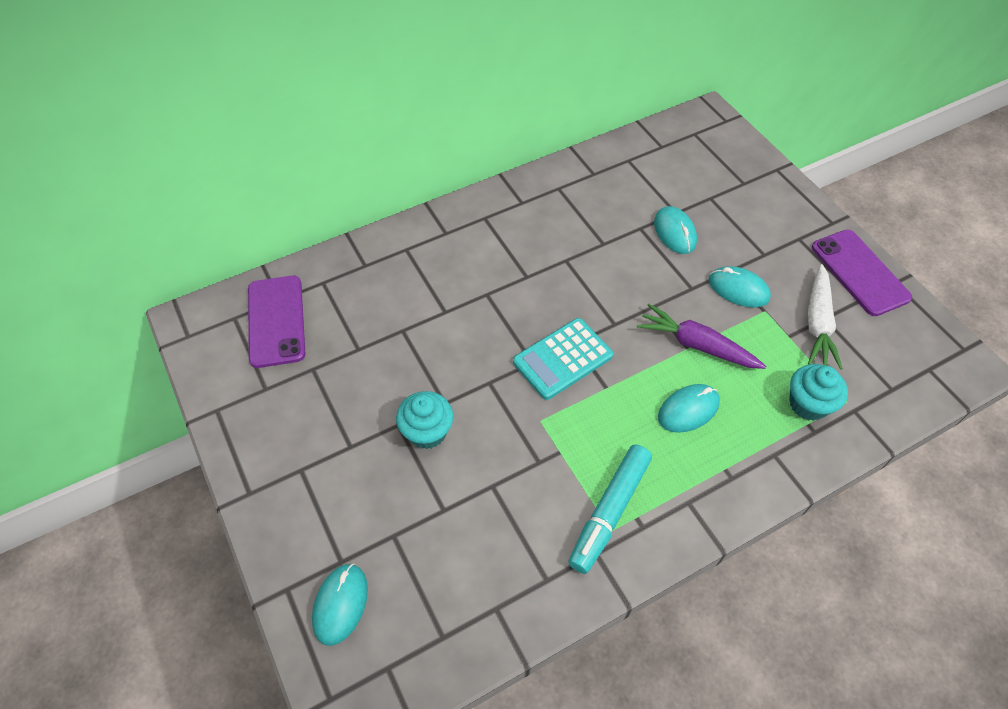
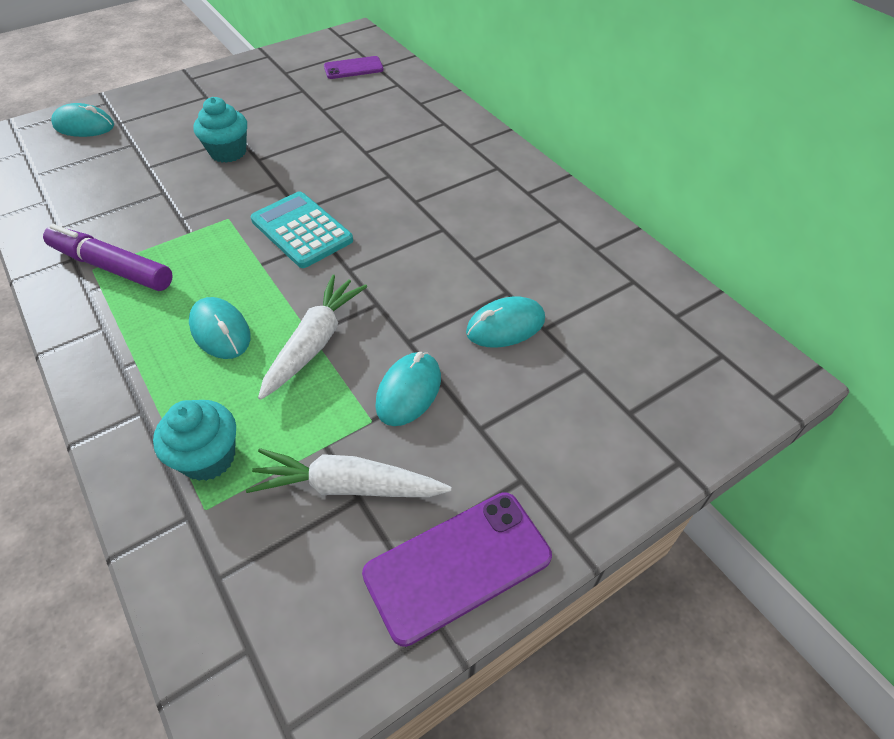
camera: 85 degrees right, 5 degrees down
(276, 321) = (353, 68): purple phone -> purple phone, size x0.62
(609, 512) = (112, 267): turquoise marker -> purple marker
(697, 345) = (314, 343): purple carrot -> white carrot

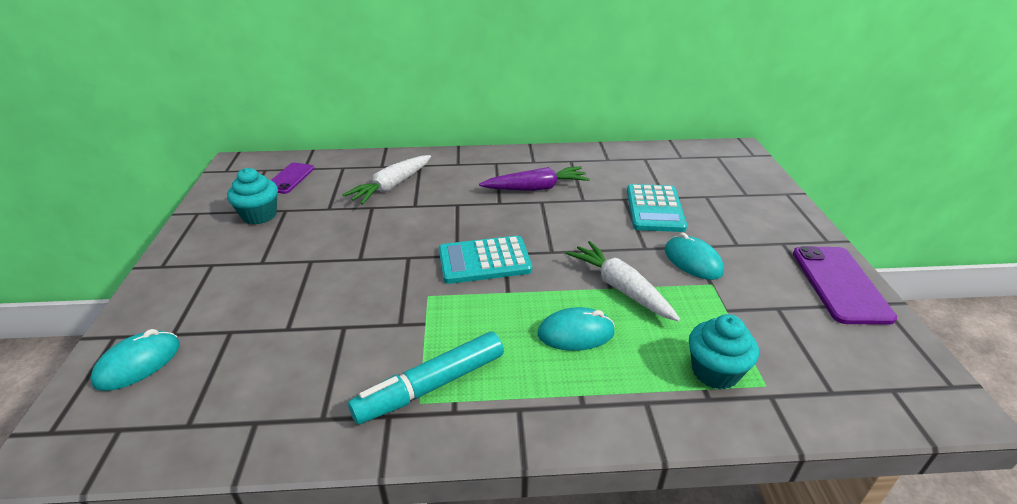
camera: 60 degrees left, 15 degrees down
(112, 267) = (431, 386): purple marker -> turquoise marker
(228, 152) = (327, 272): turquoise cupcake -> turquoise cupcake (259, 215)
(348, 486) = (766, 309): white carrot -> white carrot (392, 186)
(468, 215) = (536, 188): none -> purple carrot
(505, 326) = (655, 209): turquoise mouse -> turquoise calculator

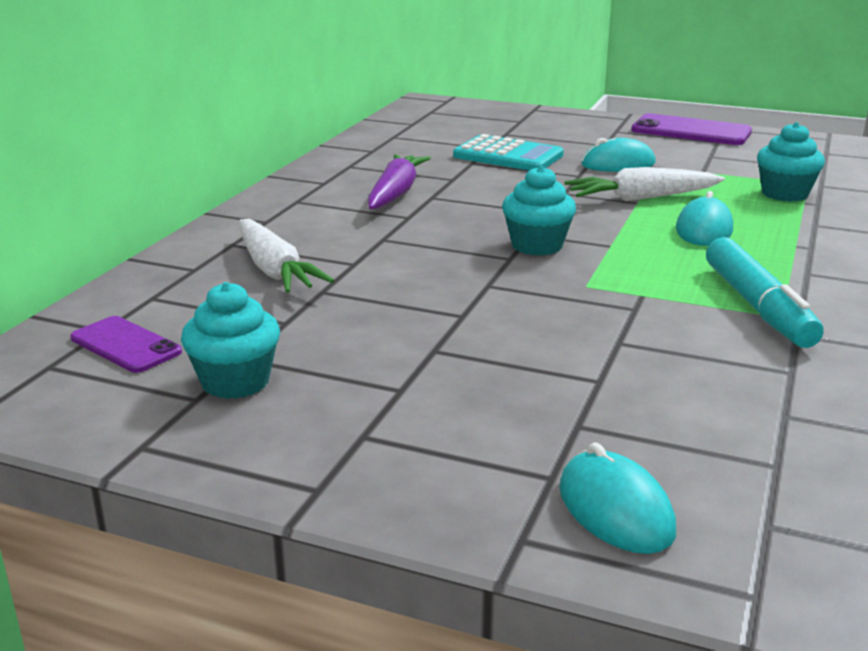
camera: 65 degrees left, 10 degrees down
(484, 261) = (537, 245): turquoise calculator -> turquoise cupcake

